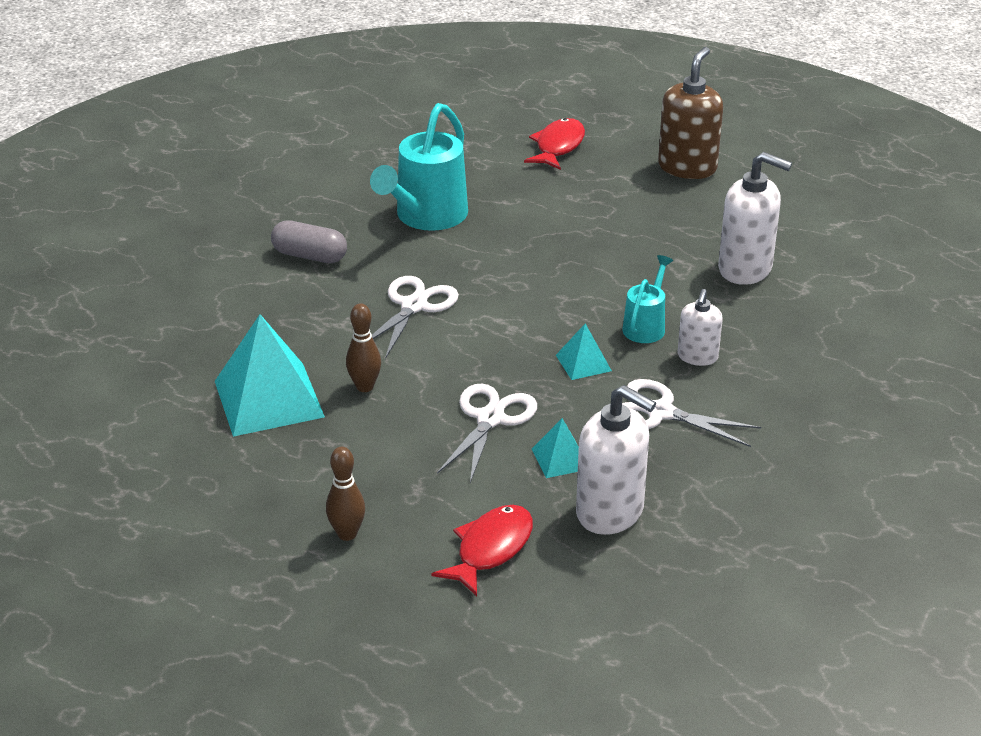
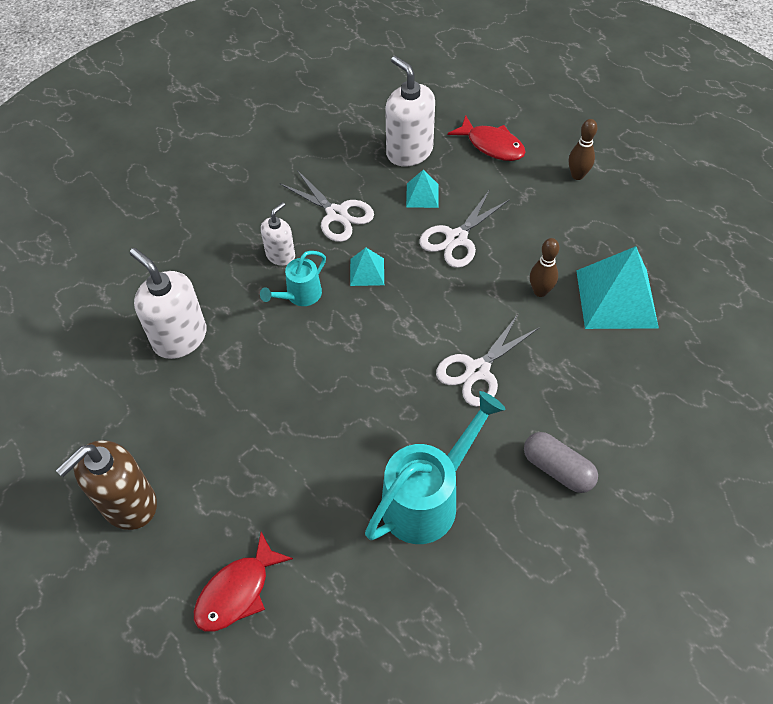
camera: 160 degrees left, 20 degrees up
(490, 549) = (492, 145): red fish -> red fish turned 105 degrees counterclockwise

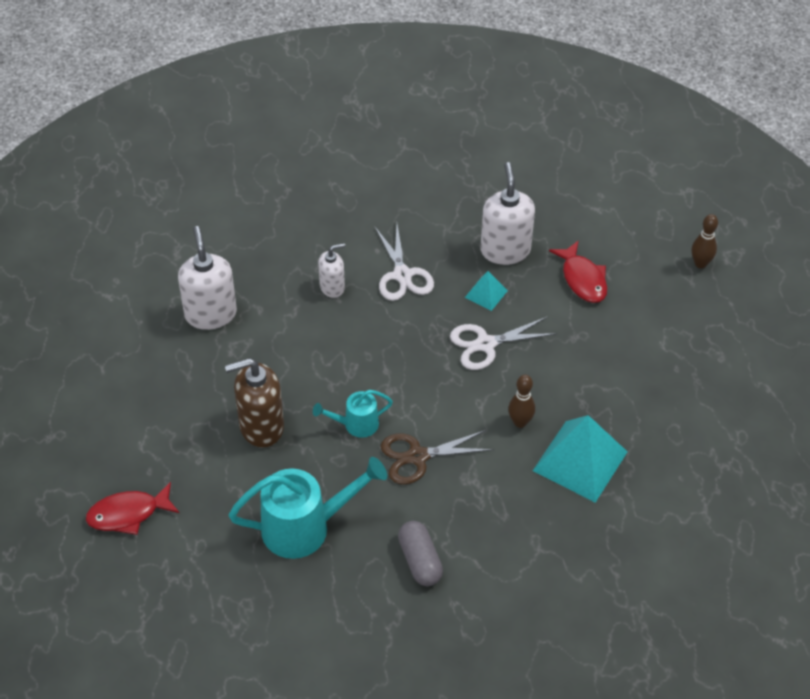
camera: 30 degrees right, 5 degrees down
(128, 504) = (95, 415): brown soap dispenser -> brown soap dispenser (261, 427)
(299, 296) = (323, 327): turquoise watering can -> turquoise watering can (355, 424)
(367, 272) = (390, 335): turquoise pyramid -> none
(477, 370) = (418, 456): white scissors -> brown scissors
(577, 175) = (637, 342): brown bowling pin -> brown bowling pin (700, 263)

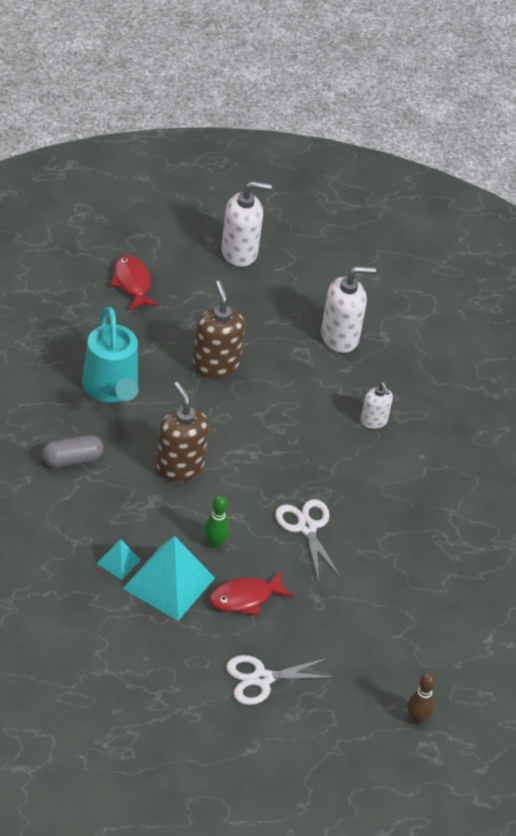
camera: 85 degrees right, 5 degrees down
(355, 424) = (215, 427): turquoise watering can -> none
(402, 275) = (391, 472): white scissors -> white scissors (262, 679)
(418, 456) = (179, 467): brown scissors -> brown soap dispenser
(486, 293) = (369, 534): turquoise pyramid -> turquoise pyramid (118, 561)
(505, 250) = (427, 555): white soap dispenser -> white soap dispenser (239, 252)
(520, 422) = (214, 543): brown bowling pin -> green bowling pin
(582, 279) = (391, 613): red fish -> red fish (245, 598)

